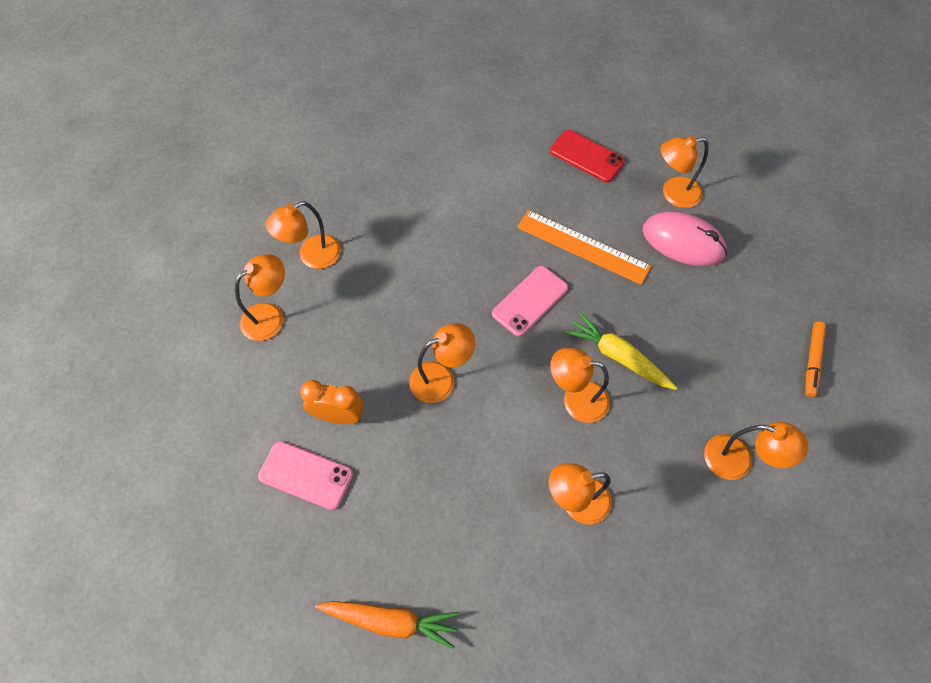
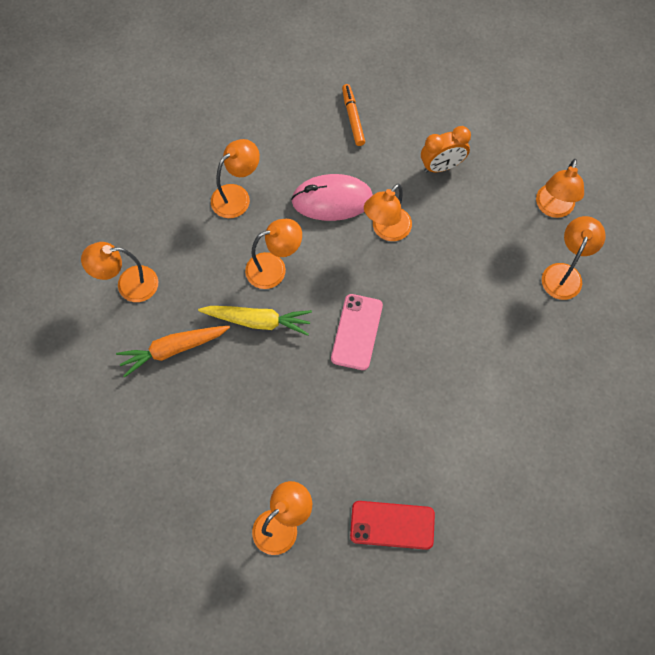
camera: 150 degrees right, 5 degrees up
(306, 475) = (433, 120): pink phone -> none
(390, 621) = (318, 73): orange carrot -> orange carrot (173, 349)
(583, 247) = (340, 411): orange ruler -> none
(683, 242) = (250, 469): pink mouse -> pink mouse (332, 200)
(812, 361) = (91, 404): orange marker -> orange marker (353, 118)

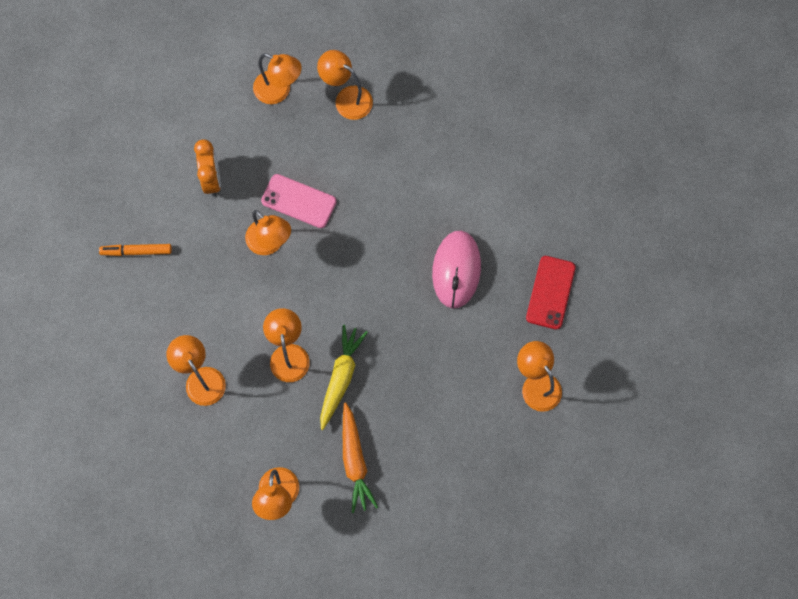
camera: 80 degrees left, 5 degrees up
(332, 200) = (226, 288): pink mouse -> pink mouse (456, 270)
(357, 332) = (369, 289): pink phone -> pink phone (298, 201)

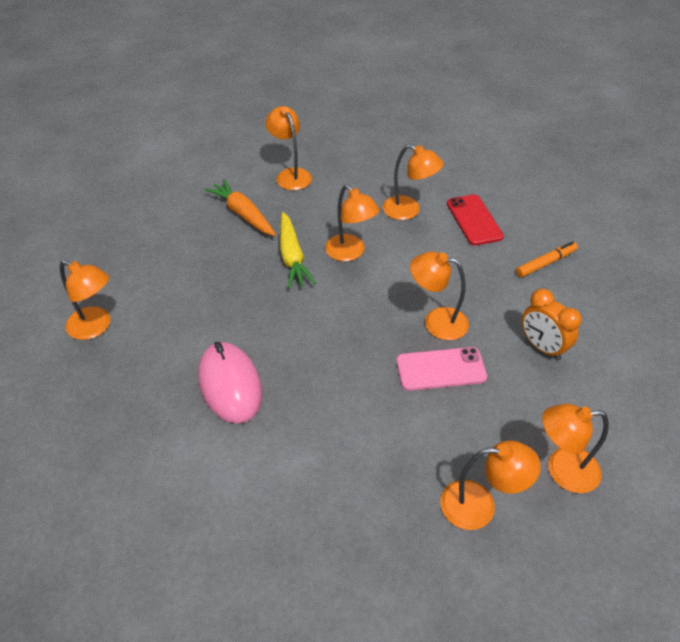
camera: 150 degrees right, 25 degrees down
(550, 292) = (110, 412): red phone -> red phone (474, 220)

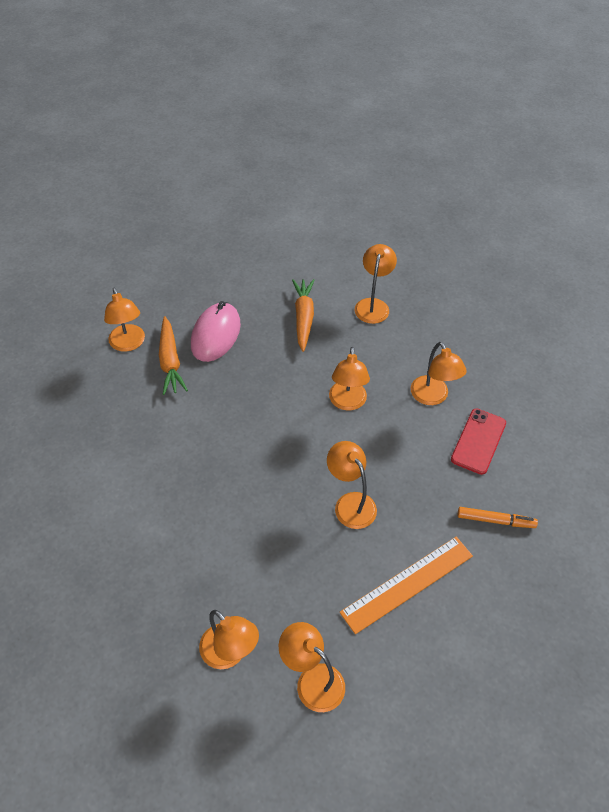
camera: 40 degrees right, 5 degrees up
(156, 316) = (170, 361): none -> orange carrot
(230, 385) = (166, 445): pink mouse -> pink mouse (216, 335)
(292, 256) = (302, 377): yellow carrot -> none
(441, 369) = (312, 541): pink phone -> none
(542, 347) = (407, 584): orange clock -> orange ruler

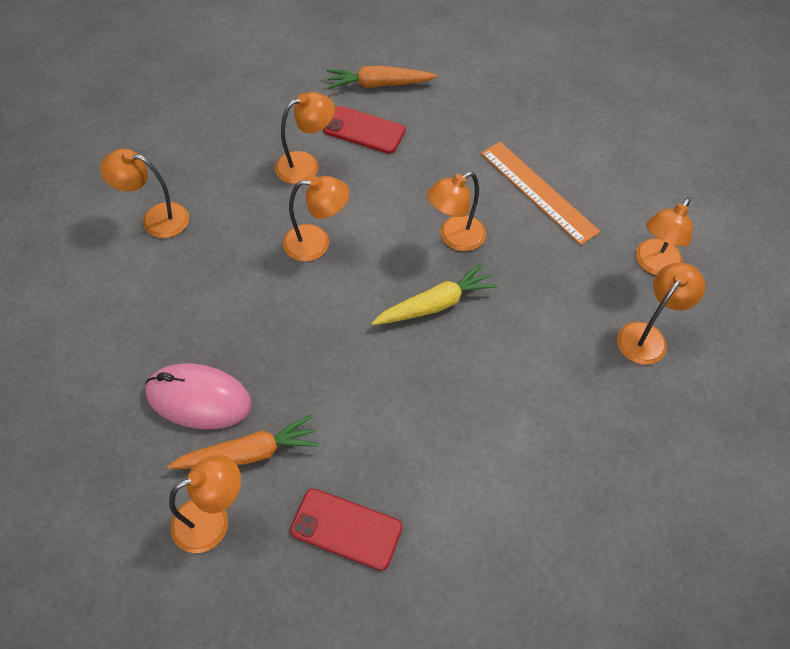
camera: 95 degrees left, 5 degrees up
(104, 413) = (346, 529): none -> red phone
(280, 481) = (435, 304): none -> yellow carrot
(303, 318) = (173, 294): orange carrot -> orange carrot (379, 84)
(495, 520) = (457, 123): orange marker -> none

